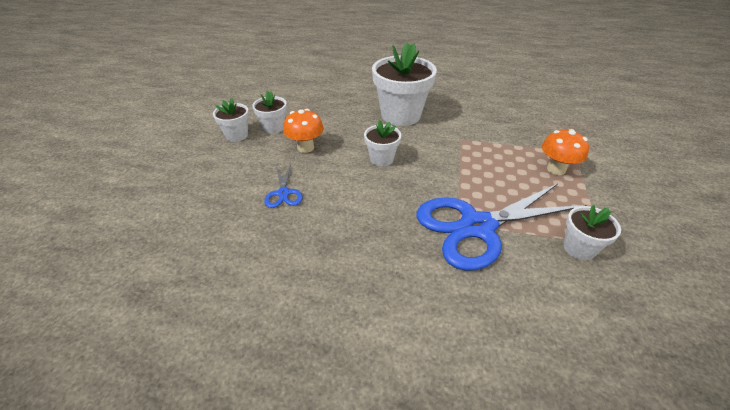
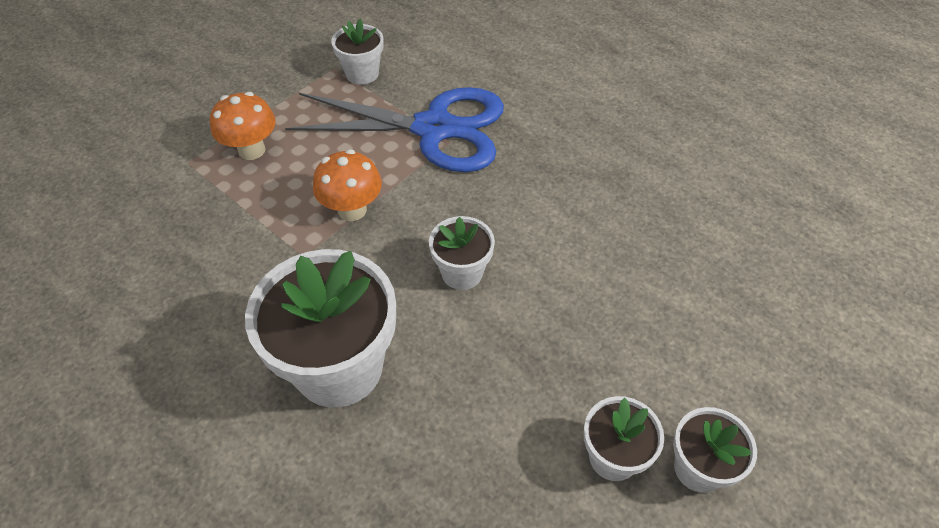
camera: 150 degrees left, 10 degrees up
(283, 193) = (644, 273): blue scissors -> none
(305, 147) = (572, 359): orange mushroom -> orange mushroom (352, 210)

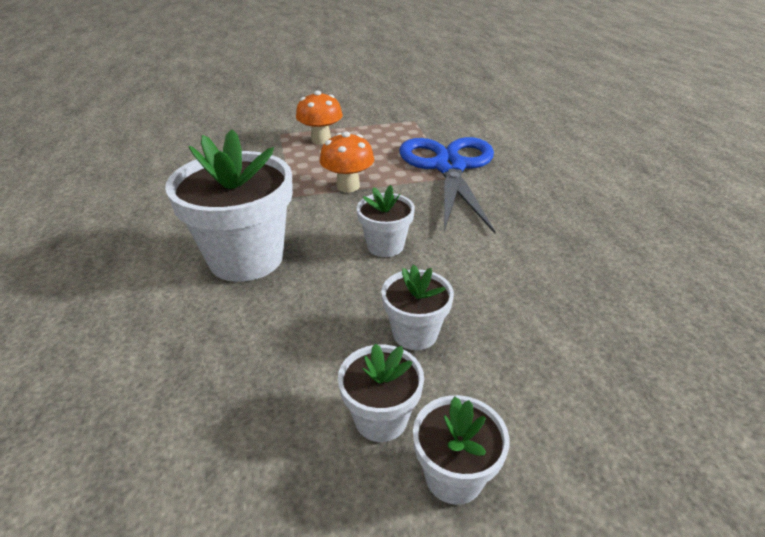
camera: 35 degrees right, 15 degrees down
(362, 73) = (429, 128): white flower pot -> white flower pot (415, 333)
(434, 129) = (449, 167): blue scissors -> blue scissors turned 135 degrees counterclockwise

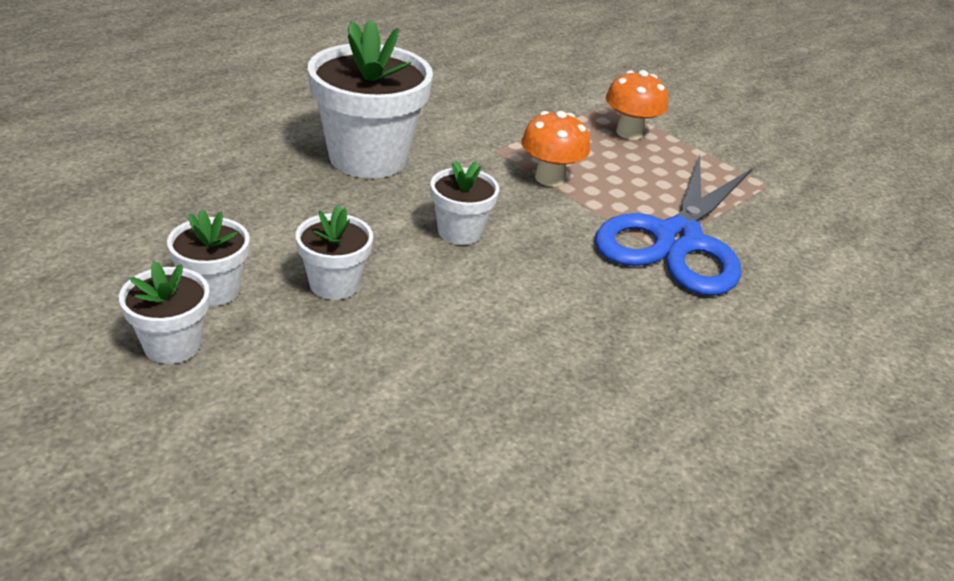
camera: 55 degrees right, 0 degrees up
(449, 167) = (677, 240): blue scissors -> blue scissors turned 150 degrees clockwise

